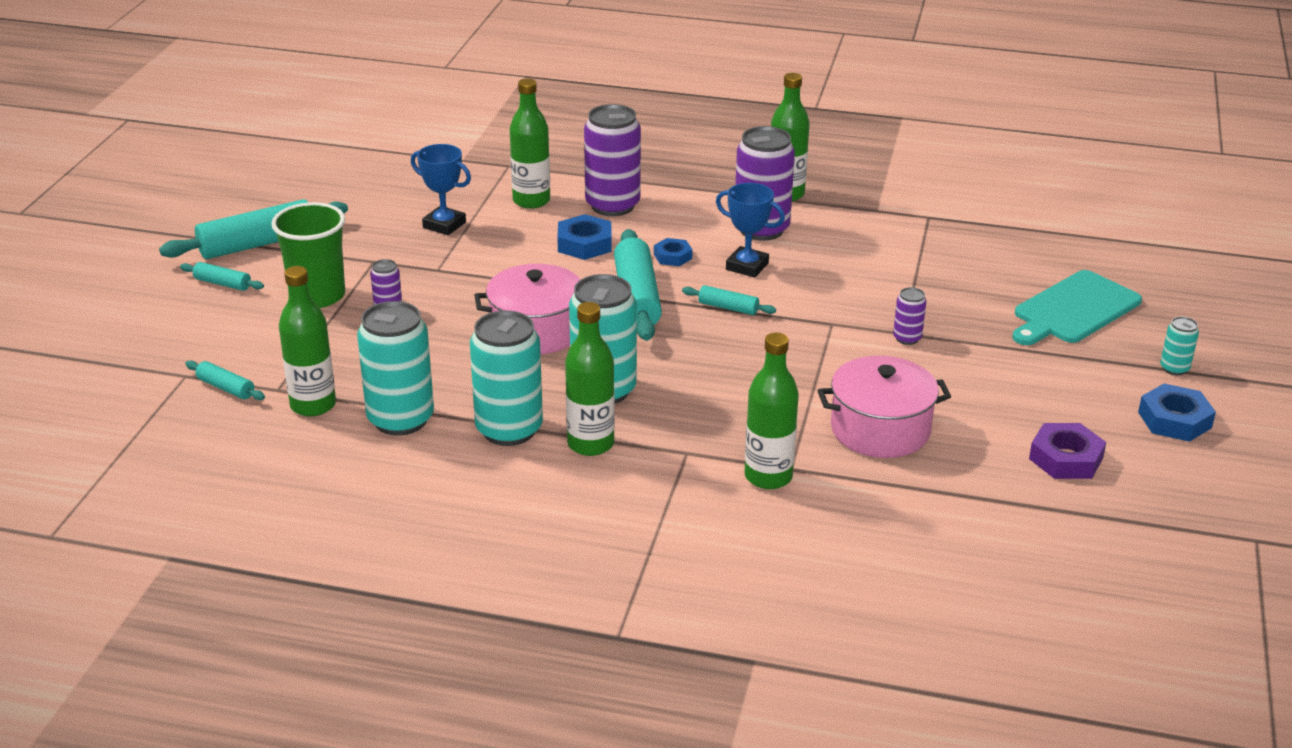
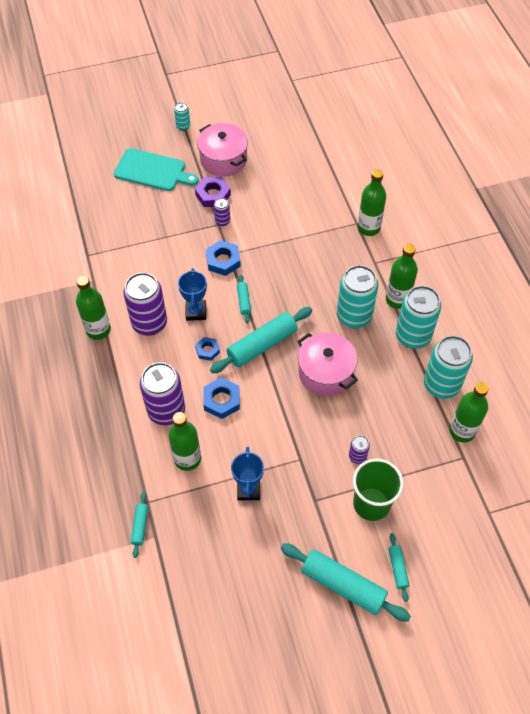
camera: 120 degrees left, 25 degrees up
(226, 388) = (482, 483): turquoise rolling pin -> turquoise rolling pin (140, 526)
(880, 429) = (305, 204): pink pot -> pink pot (223, 159)
(1066, 458) = (280, 142): purple nut -> purple nut (213, 195)
(1174, 420) = (225, 117): blue nut -> blue nut (223, 260)

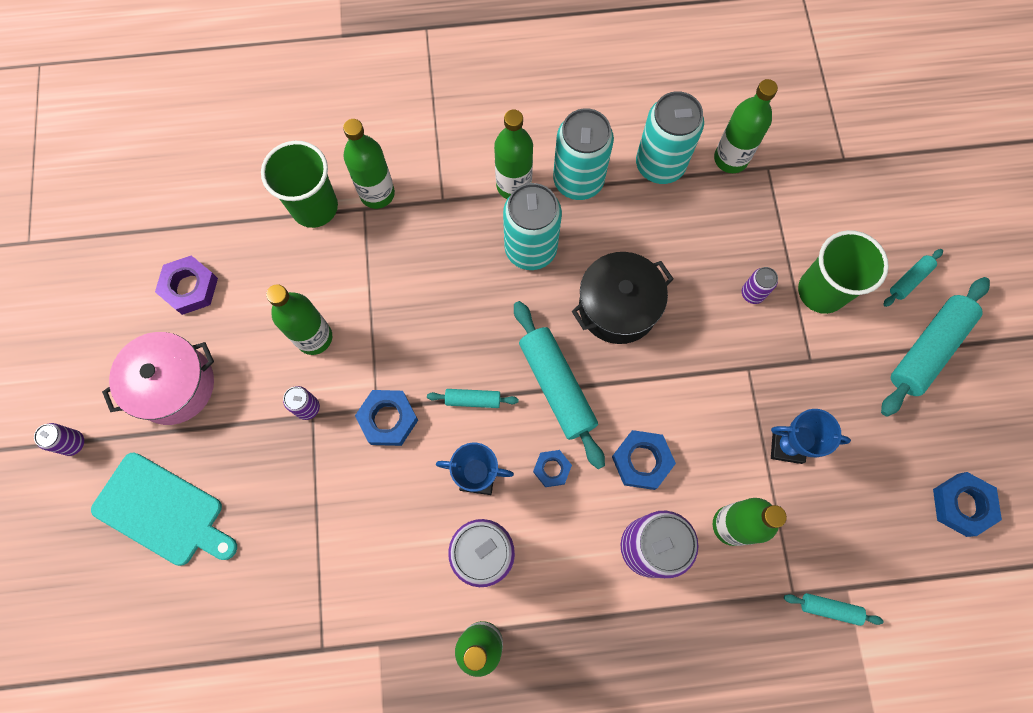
camera: 80 degrees left, 15 degrees up
(152, 171) = (162, 511): turquoise cutting board -> turquoise cutting board turned 90 degrees clockwise
(183, 126) = (73, 443): turquoise can -> purple can
(213, 195) = (247, 414): purple nut -> purple nut (190, 288)
(226, 615) = (962, 505): none -> blue nut
(266, 216) = (314, 337): none -> green bottle
(325, 372) = (618, 307): pink pot -> black pot
(350, 199) = (314, 207): none -> green cup
(398, 568) = (909, 280): turquoise rolling pin -> turquoise rolling pin turned 45 degrees counterclockwise

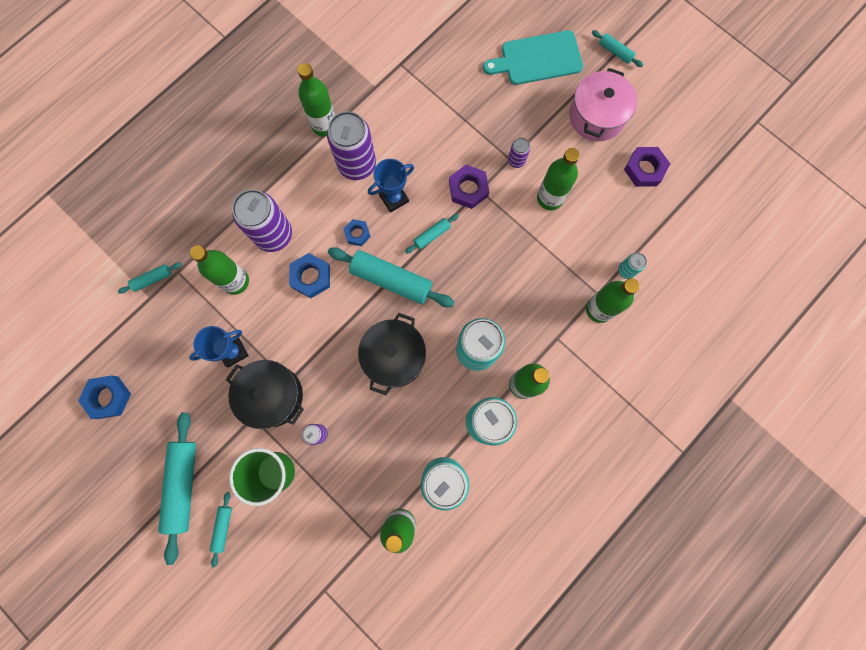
camera: 140 degrees right, 5 degrees up
(73, 443) = (615, 52): purple can -> turquoise rolling pin
(314, 207) = (626, 270): green cup -> turquoise can
(388, 419) = (468, 189): blue nut -> purple nut
(775, 366) = (272, 396): none -> black pot

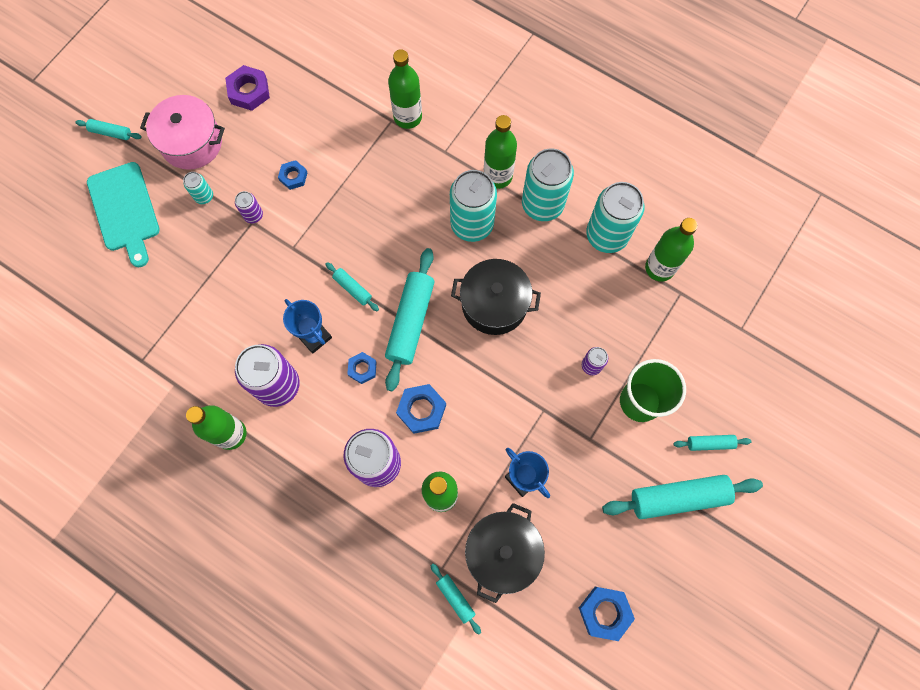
camera: 100 degrees left, 5 degrees down
(272, 396) = (562, 423): black pot -> black pot (502, 552)
(468, 189) = (293, 259): purple nut -> none
(550, 198) = (293, 177): green bottle -> blue nut
(615, 52) = (111, 133): turquoise rolling pin -> turquoise rolling pin turned 75 degrees clockwise
(626, 270) = (363, 97): turquoise can -> turquoise can (204, 196)

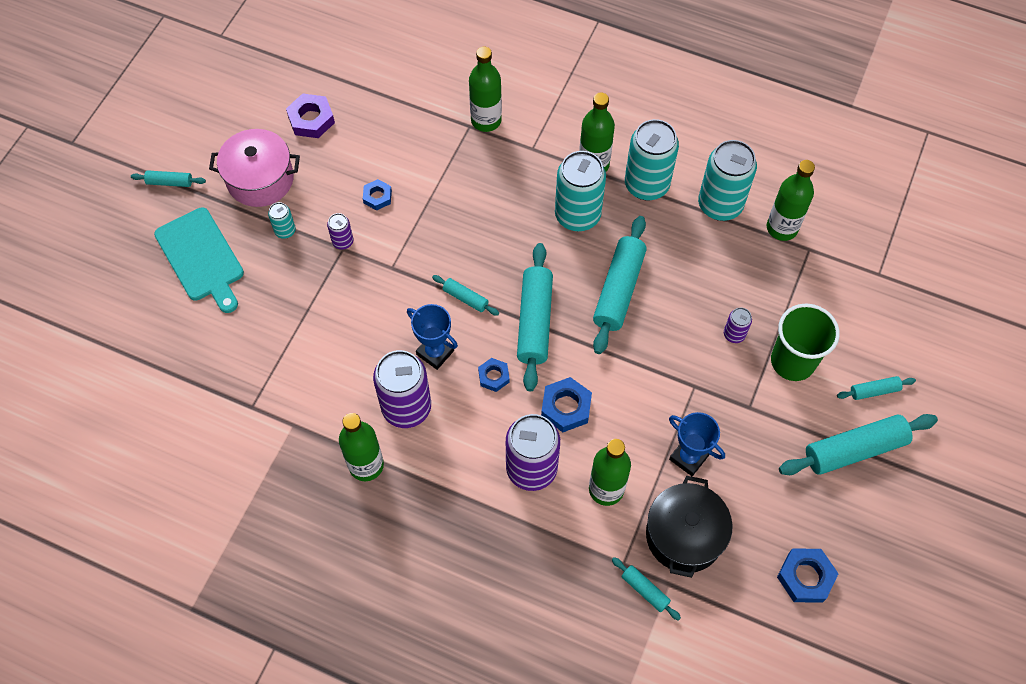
camera: 10 degrees left, 10 degrees down
(494, 304) = (619, 290): black pot -> turquoise rolling pin

